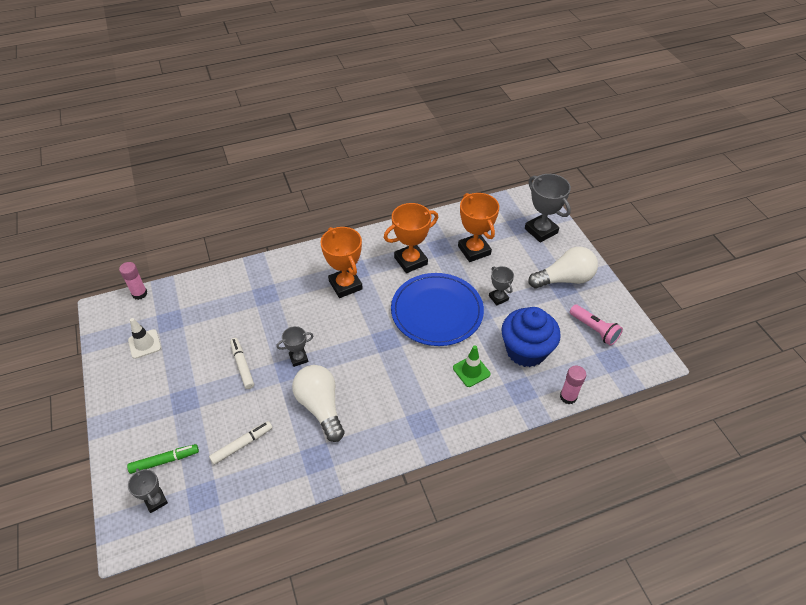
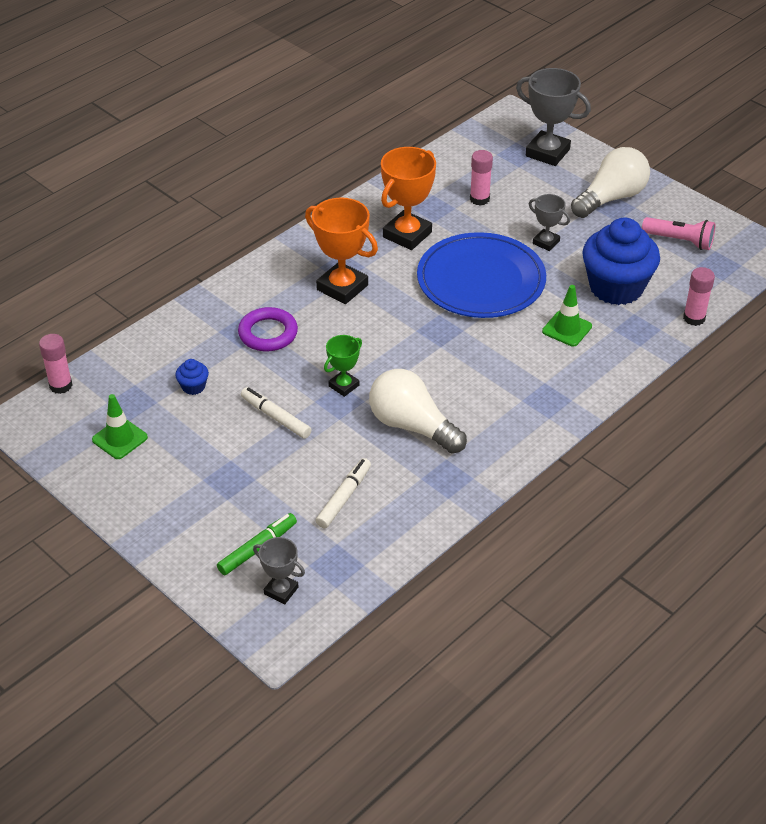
camera: 25 degrees left, 5 degrees down
(144, 344) = (119, 438): white traffic cone -> green traffic cone
(210, 323) = (193, 387): none -> blue cupcake
(279, 302) = (268, 333): none -> purple ring
(298, 358) = (344, 386): grey trophy -> green trophy
(474, 250) = (479, 199): orange trophy -> pink glue stick

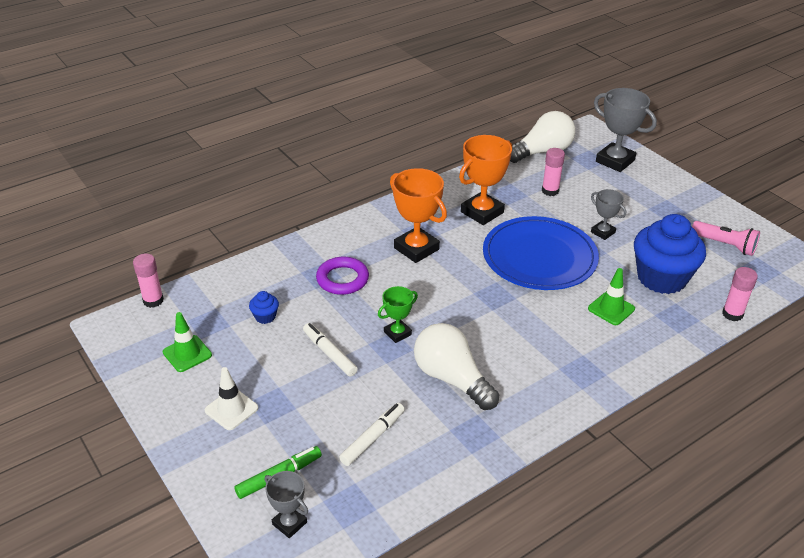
camera: 10 degrees right, 5 degrees down
(187, 490) = (231, 409): none -> white traffic cone
(611, 198) = (666, 203): white light bulb -> white light bulb (542, 152)

